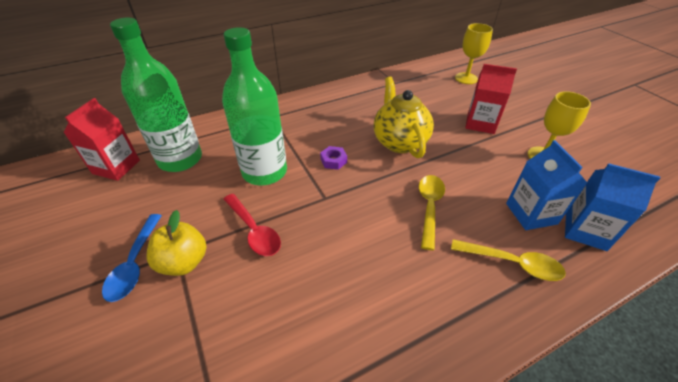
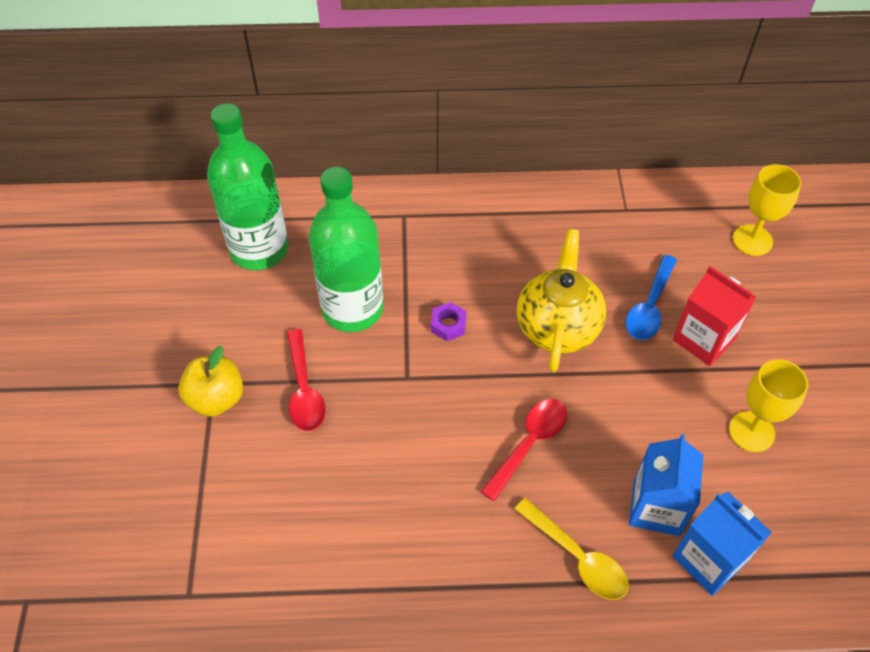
camera: 25 degrees right, 10 degrees up
(116, 167) = (182, 234): red carton -> none
(135, 263) = (168, 380): blue spoon -> blue spoon (650, 306)
(429, 207) = (529, 444): yellow spoon -> red spoon

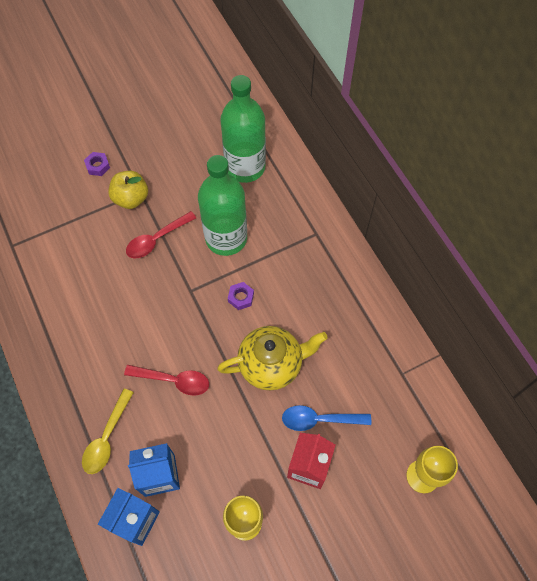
camera: 65 degrees right, 10 degrees up
(129, 423) = (98, 166): none -> purple nut

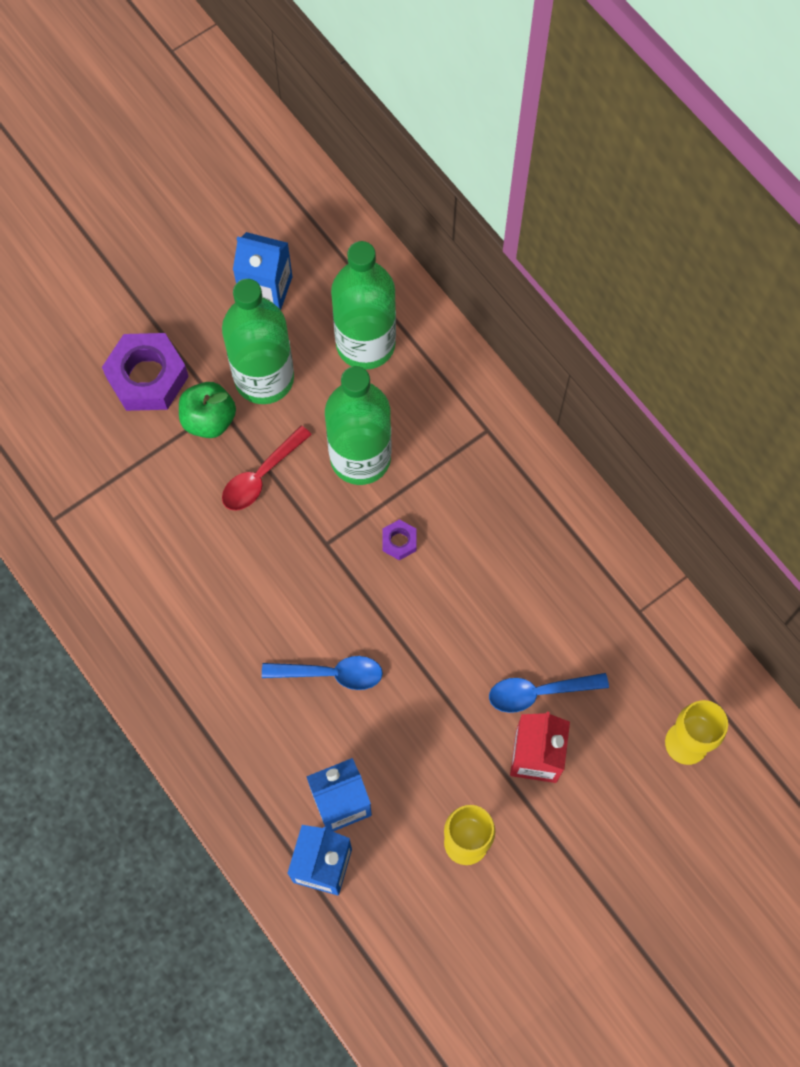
camera: 10 degrees left, 5 degrees up
(98, 166) = (147, 377): purple nut -> purple nut, size x2.19
(107, 438) = (258, 766): yellow spoon -> none
(131, 198) = (209, 420): yellow apple -> green apple
(173, 178) = (264, 378): none -> green bottle
(173, 380) = (331, 673): red spoon -> blue spoon
(188, 124) = (266, 289): none -> blue carton
(271, 364) = (460, 629): yellow teapot -> none

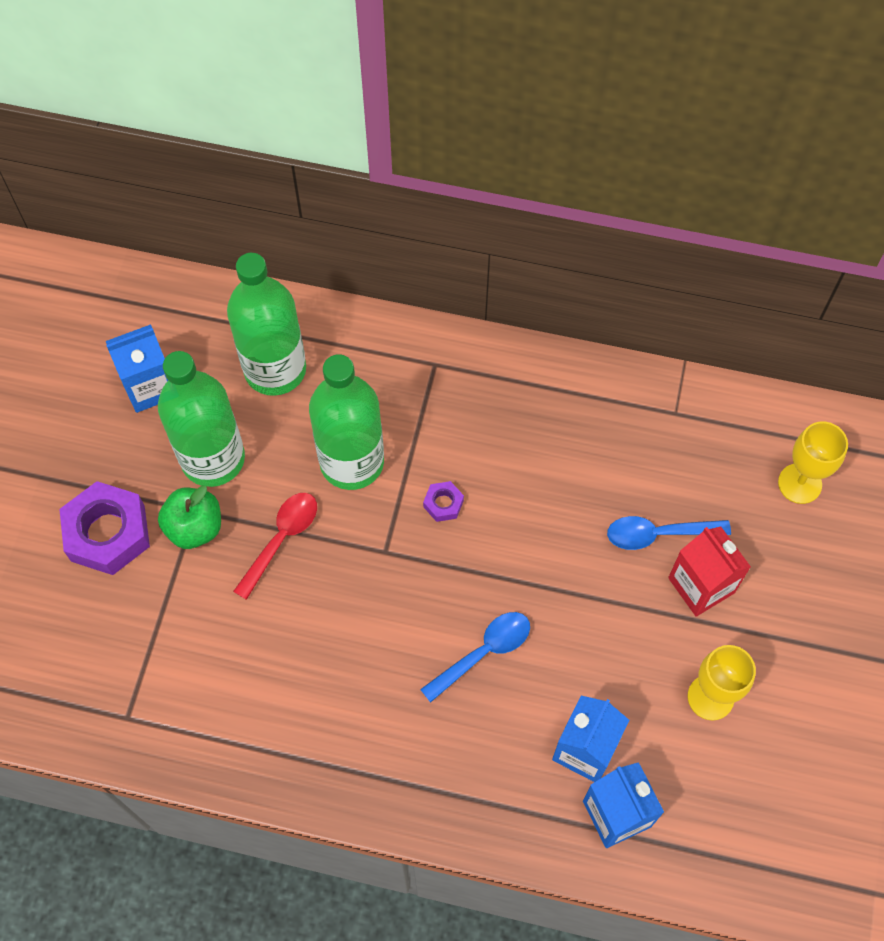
camera: 40 degrees left, 5 degrees down
(261, 476) = (281, 539): red spoon -> red spoon turned 150 degrees counterclockwise
(539, 692) = (658, 534): blue spoon -> blue spoon turned 45 degrees clockwise

